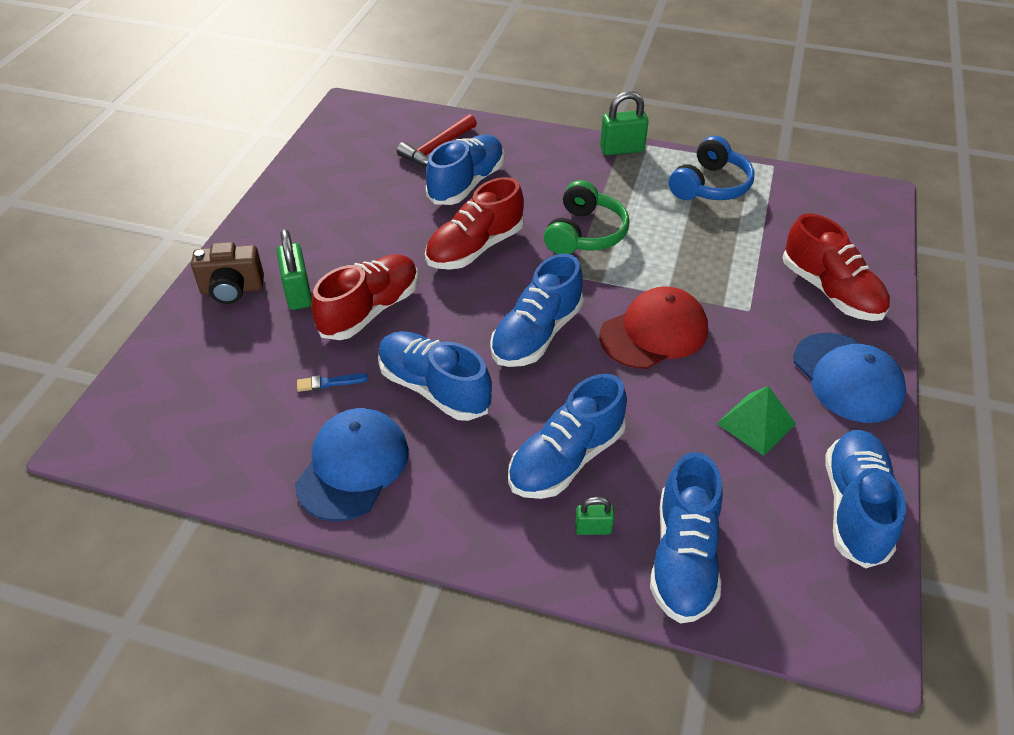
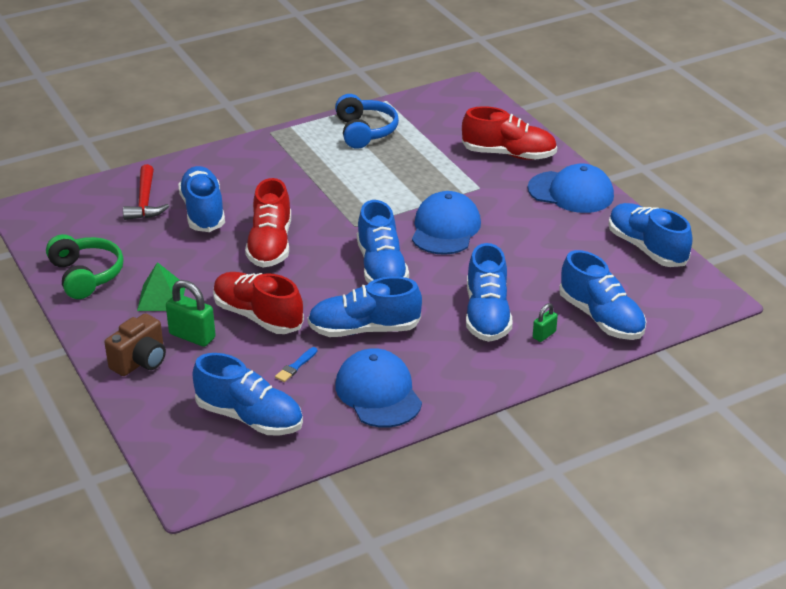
camera: 45 degrees left, 10 degrees down
(226, 406) = (250, 417): none -> blue shoe
(370, 310) = (258, 316): red shoe -> red shoe turned 45 degrees counterclockwise
(585, 233) = (328, 199): green headphones -> green headphones (86, 275)
(622, 149) = (277, 137): green padlock -> none
(654, 333) = (445, 228): red cap -> blue cap
(756, 423) = (556, 240): green pyramid -> green pyramid (161, 297)

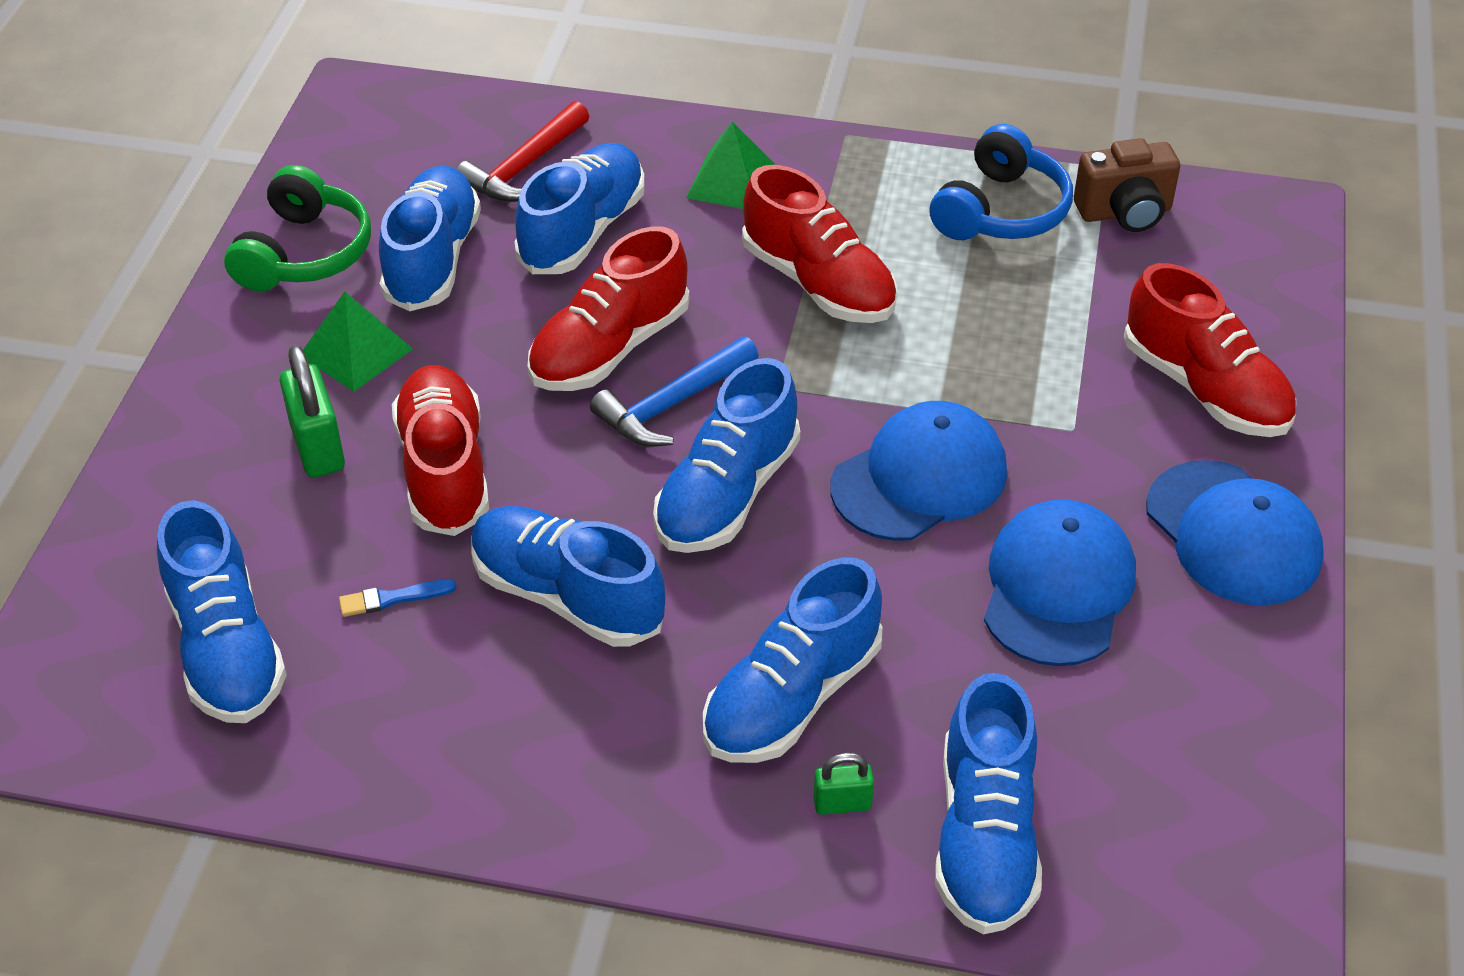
camera: 40 degrees right, 10 degrees up
(140, 362) = (204, 448): brown camera -> brown camera (1125, 213)
(244, 168) = (732, 182): none -> green pyramid
(321, 251) = (673, 404): none -> blue hammer
(325, 186) = (818, 283): none -> red shoe
(378, 393) = (451, 733): blue cap -> blue cap (1057, 588)
(646, 248) = (1245, 741): blue shoe -> blue shoe (432, 259)

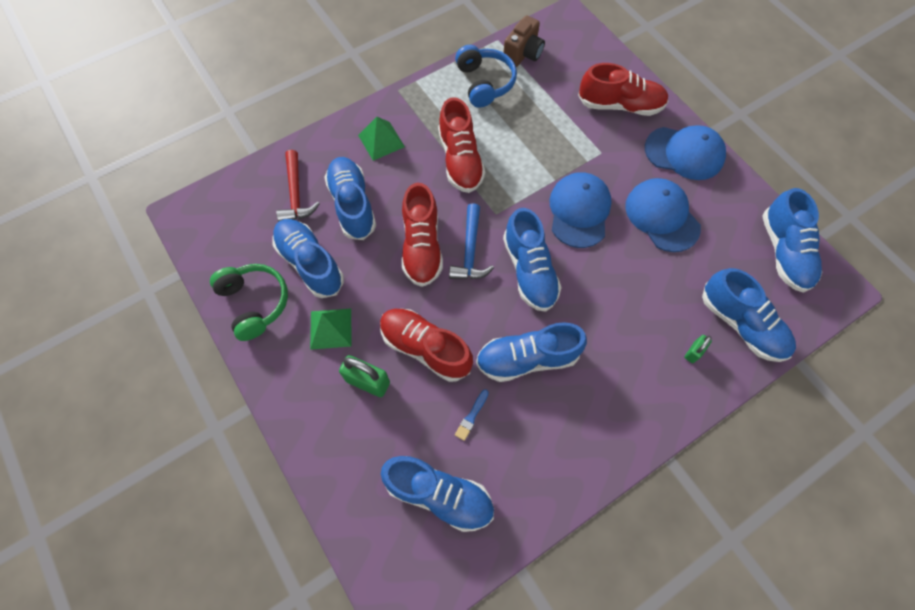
camera: 45 degrees left, 20 degrees up
(791, 697) = (637, 329): blue shoe -> blue shoe (784, 252)
(818, 283) = (460, 160): red shoe -> red shoe turned 75 degrees clockwise

